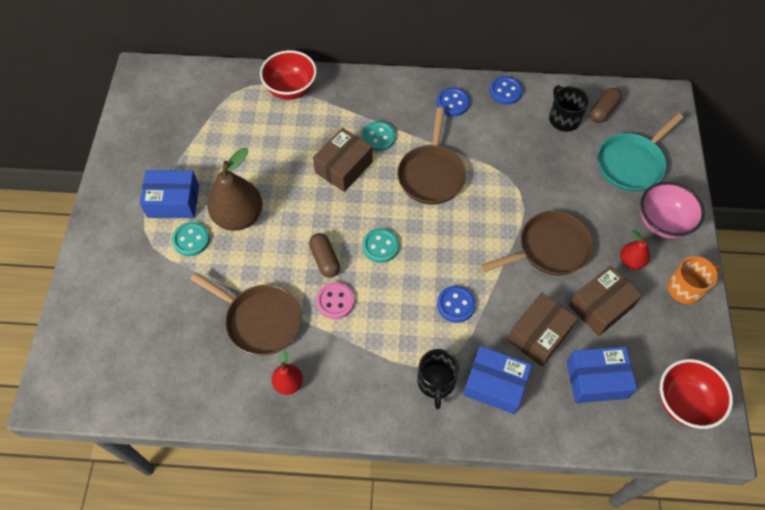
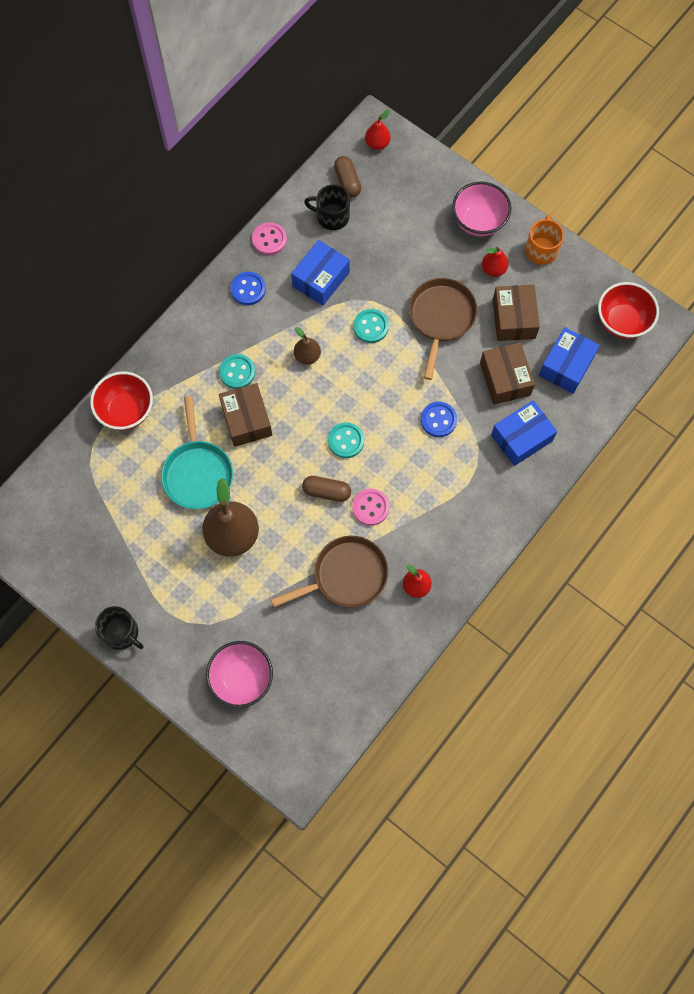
camera: 55 degrees left, 10 degrees up
(118, 298) = (241, 679): none -> pink bowl
(173, 201) = (174, 581): blue box -> blue box (321, 279)
(191, 240) = (227, 588): turquoise button -> turquoise button (371, 327)
(431, 174) = (307, 356): brown pan -> brown pear
(436, 382) = (490, 477): black mug -> black mug (121, 633)
(505, 91) = (269, 239): blue button -> pink button
(632, 163) = (412, 200): turquoise pan -> turquoise pan (197, 473)
(655, 110) = (377, 143): none -> red pear

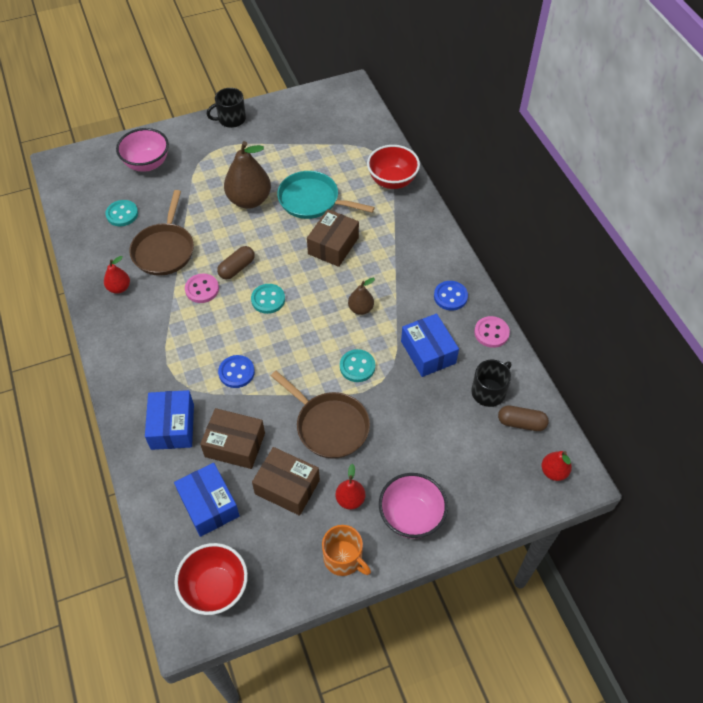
camera: 120 degrees right, 15 degrees down
(237, 372) = (378, 257): turquoise button -> turquoise button (122, 214)
(246, 420) = (333, 246): brown box -> brown box turned 75 degrees counterclockwise

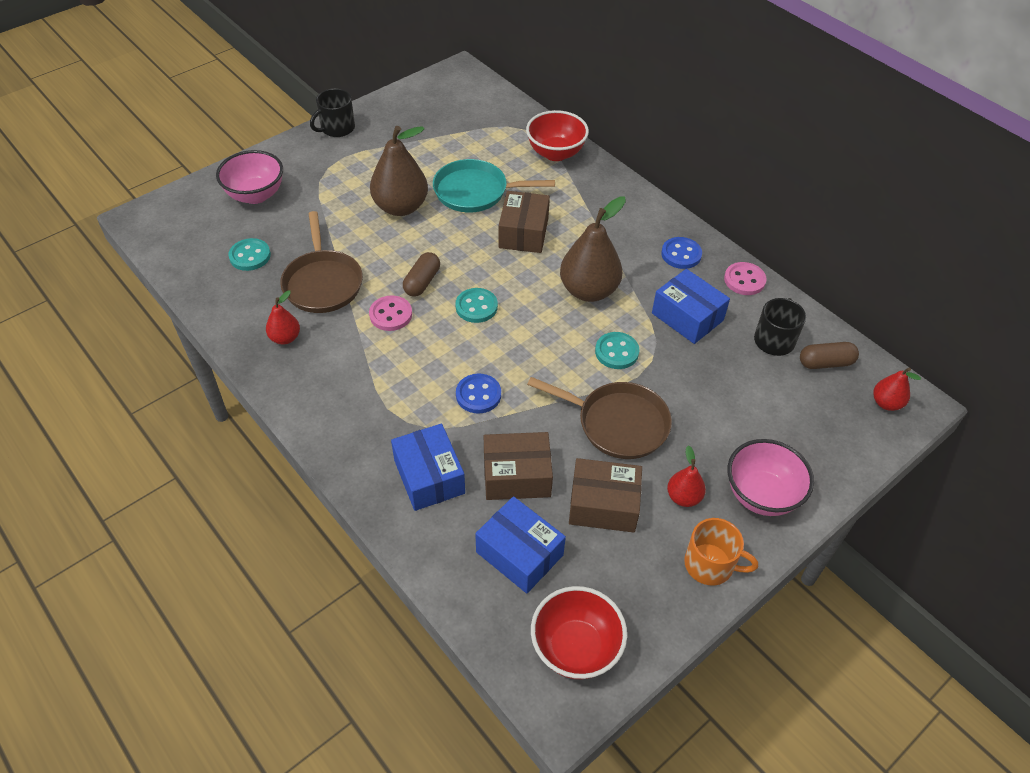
camera: 20 degrees left, 5 degrees down
(360, 308) = (589, 290): brown pear -> brown pear, size x1.95

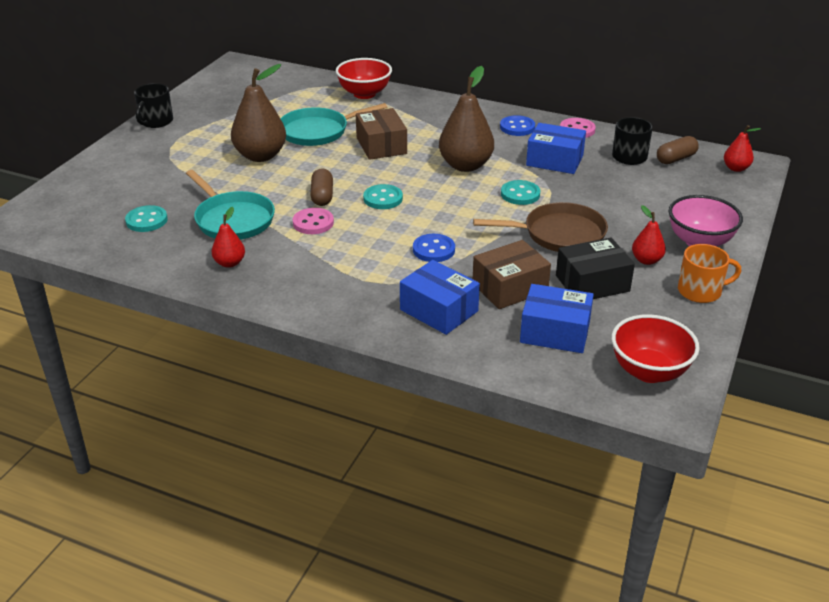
camera: 25 degrees left, 15 degrees down
(256, 195) = (116, 181): pink bowl -> none
(322, 283) = (232, 219): brown pan -> turquoise pan
(603, 505) = (592, 283): brown box -> black box

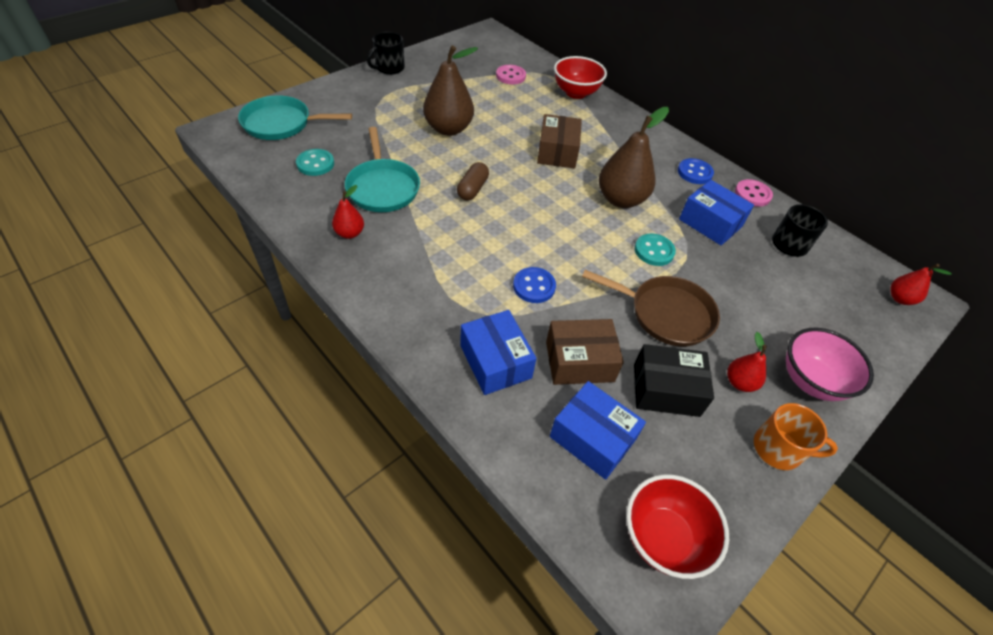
camera: 20 degrees right, 15 degrees up
(313, 223) = (446, 215): pink button -> pink button (510, 76)
(318, 131) = (512, 119): turquoise pan -> turquoise pan (281, 124)
(383, 198) = (523, 210): turquoise button -> none
(675, 159) = (838, 263): brown capsule -> none

